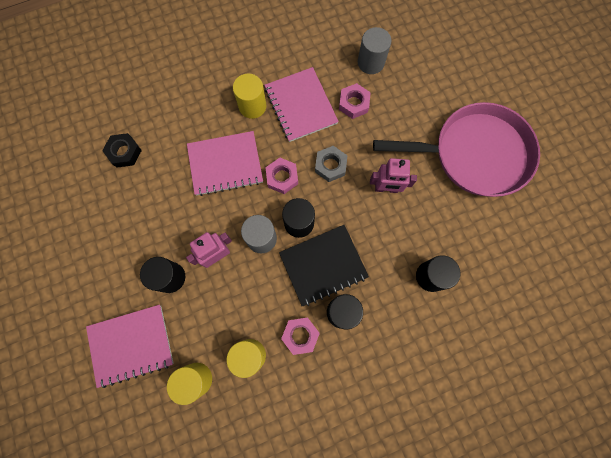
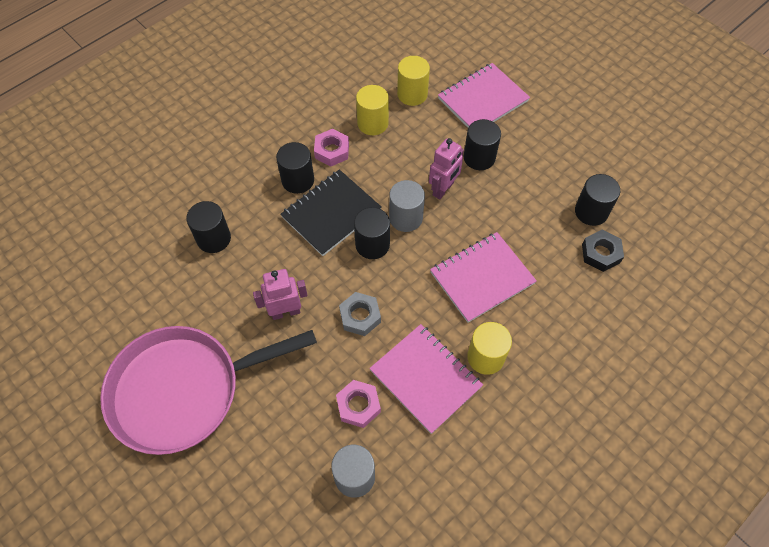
camera: 160 degrees right, 15 degrees down
(108, 190) = (591, 212): none -> black cylinder
(282, 177) = (411, 285): pink nut -> none

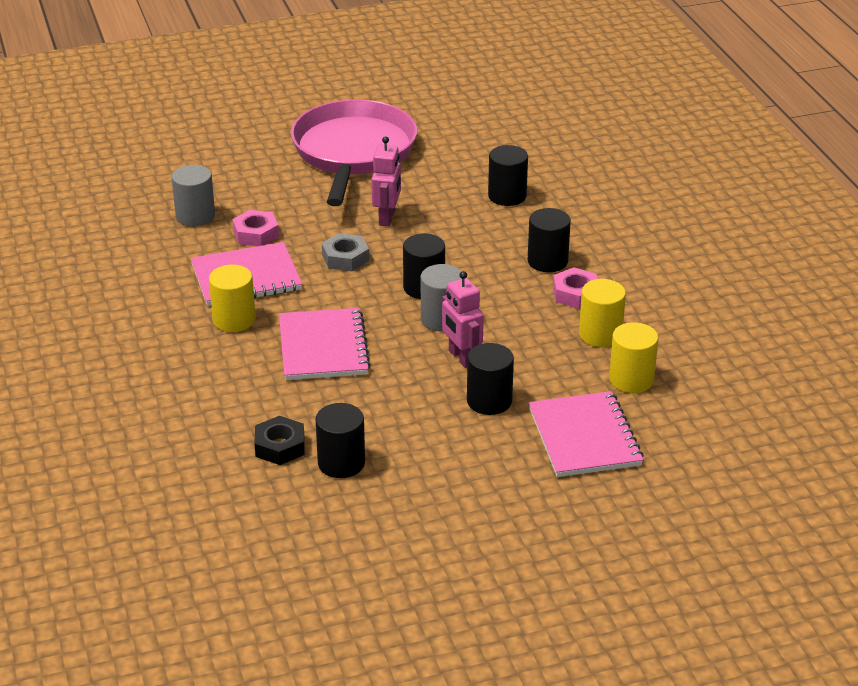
camera: 115 degrees right, 25 degrees down
(331, 213) = (485, 271): black notebook -> none

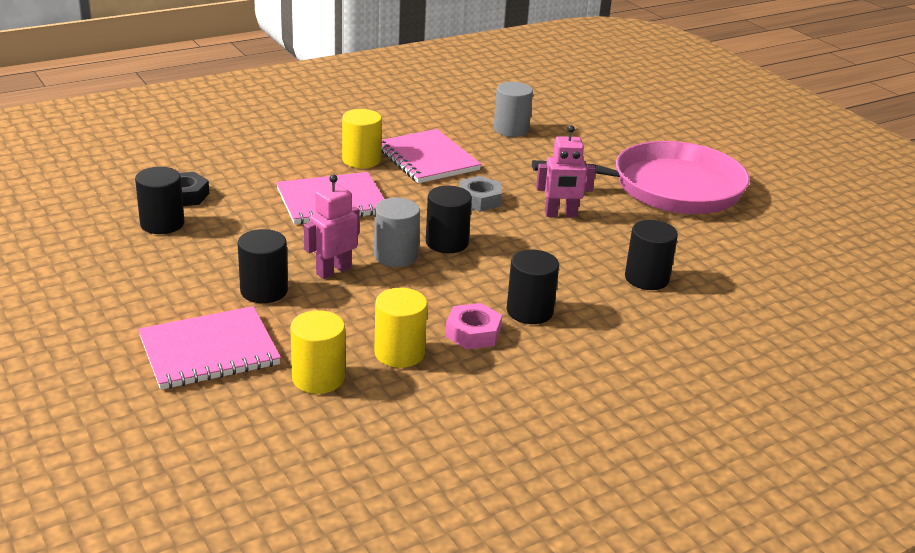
camera: 75 degrees right, 5 degrees down
(256, 234) = (497, 156): pink nut -> none

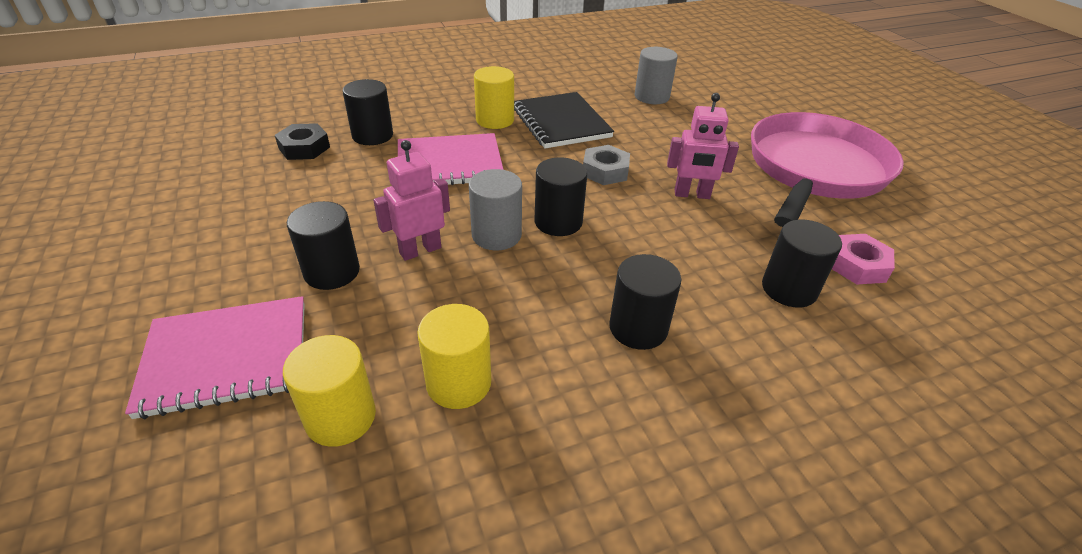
camera: 10 degrees right, 10 degrees up
(162, 224) = (265, 178): black cylinder -> black cylinder (372, 135)
(427, 159) = (561, 122): pink notebook -> black notebook
(473, 333) = (560, 357): pink nut -> pink nut (857, 265)
(669, 188) = (814, 170): pink pan -> pink pan turned 60 degrees counterclockwise

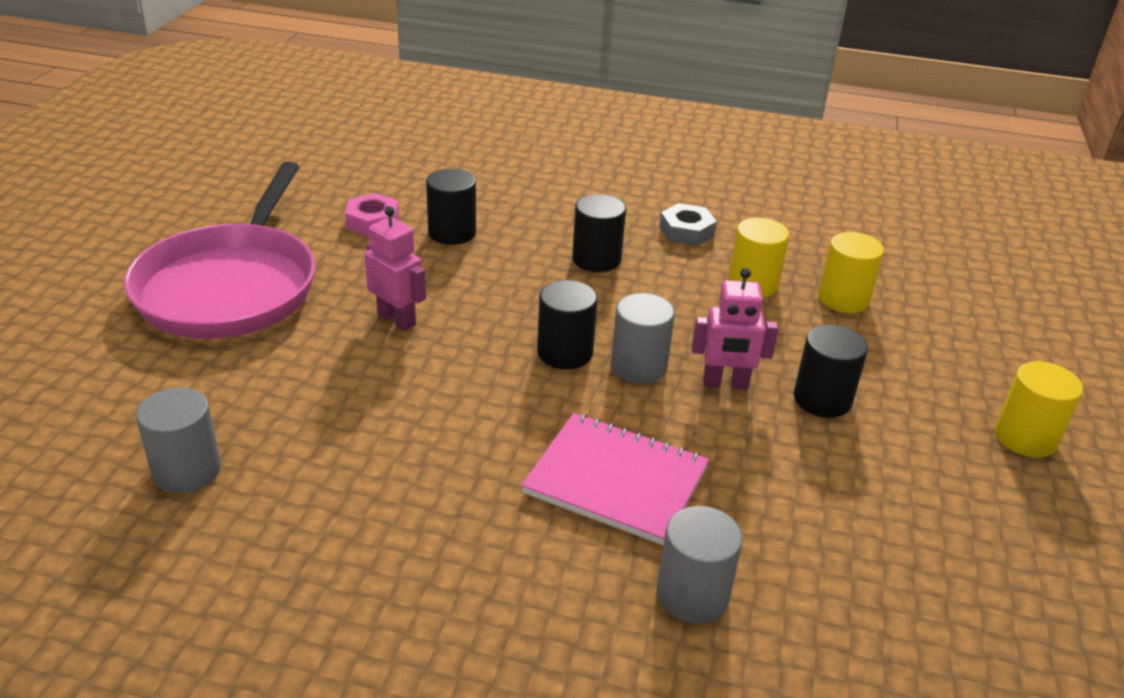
camera: 145 degrees left, 5 degrees down
(227, 358) = (926, 366): pink notebook -> none
(304, 148) = (812, 616): black nut -> none
(372, 135) = (692, 594): black cylinder -> grey cylinder
(495, 120) = (479, 538): yellow cylinder -> yellow cylinder (1025, 438)
(561, 122) = (392, 484): black notebook -> none
(605, 171) = (442, 383): grey nut -> grey nut (686, 231)
(814, 170) = (231, 286): pink pan -> pink pan turned 60 degrees counterclockwise

